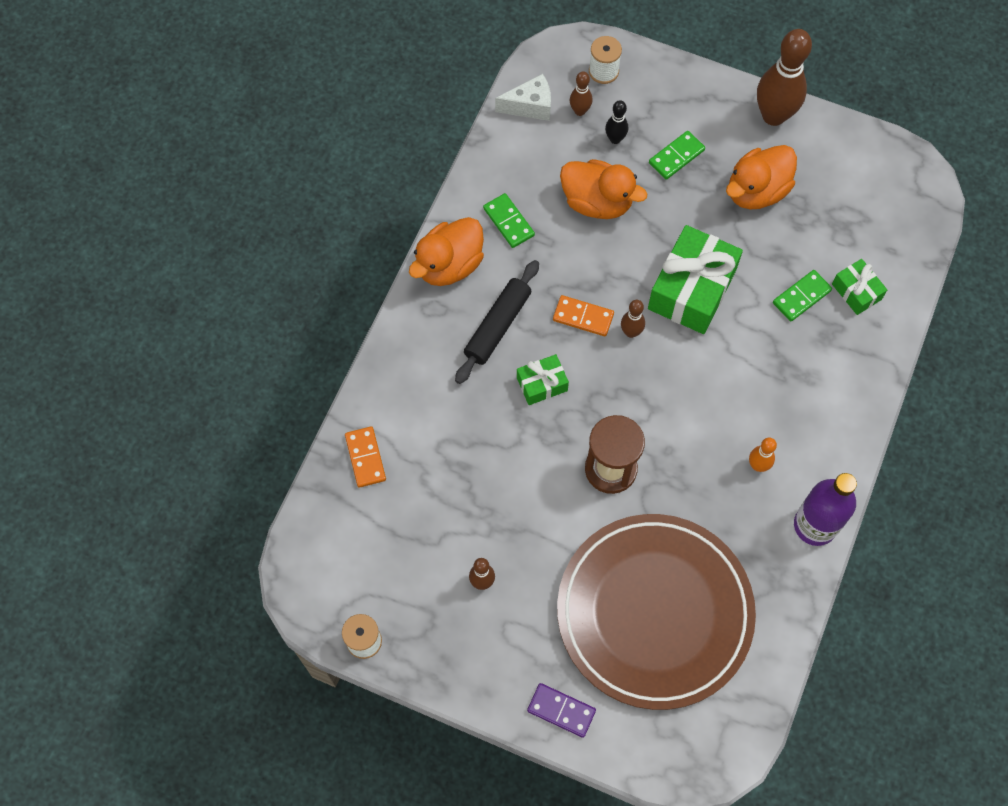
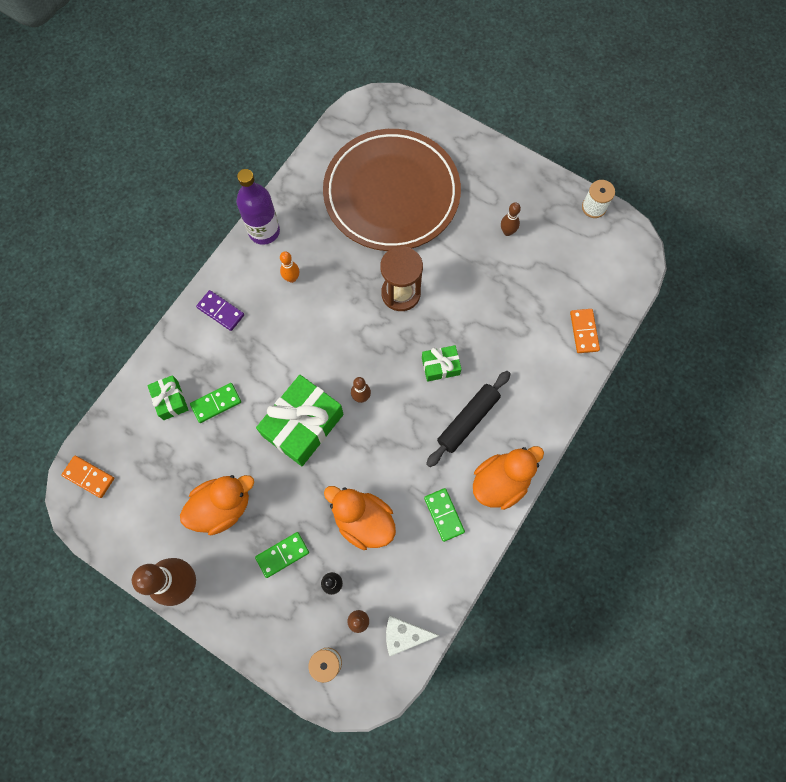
camera: 170 degrees left, 5 degrees up
(561, 710) = (466, 146): purple domino -> purple domino (220, 311)
(583, 317) = (397, 416): orange domino -> orange domino (89, 477)

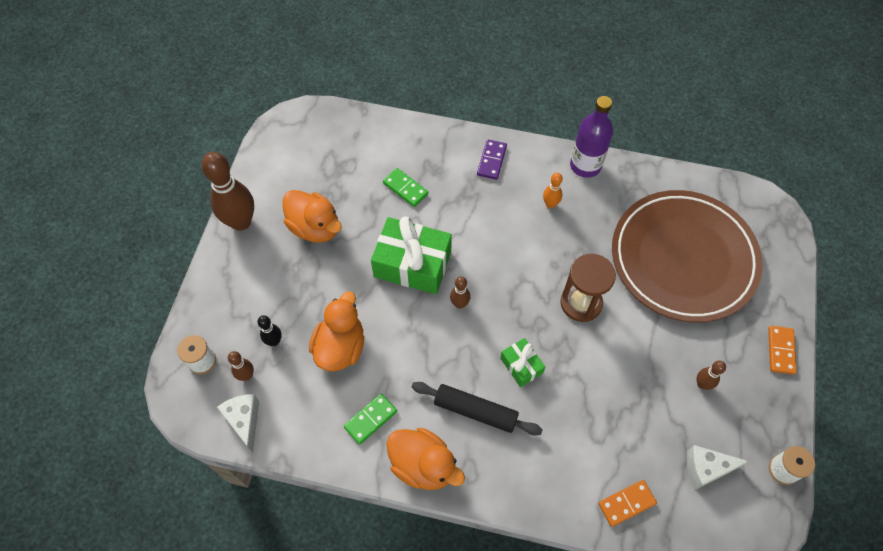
camera: 70 degrees right, 10 degrees down
(89, 477) = (308, 123): orange domino -> orange domino (781, 350)
(170, 400) = (395, 154): green gift -> none
(282, 555) = (288, 290): green domino -> none
(575, 261) = (706, 469): none -> white cheese

